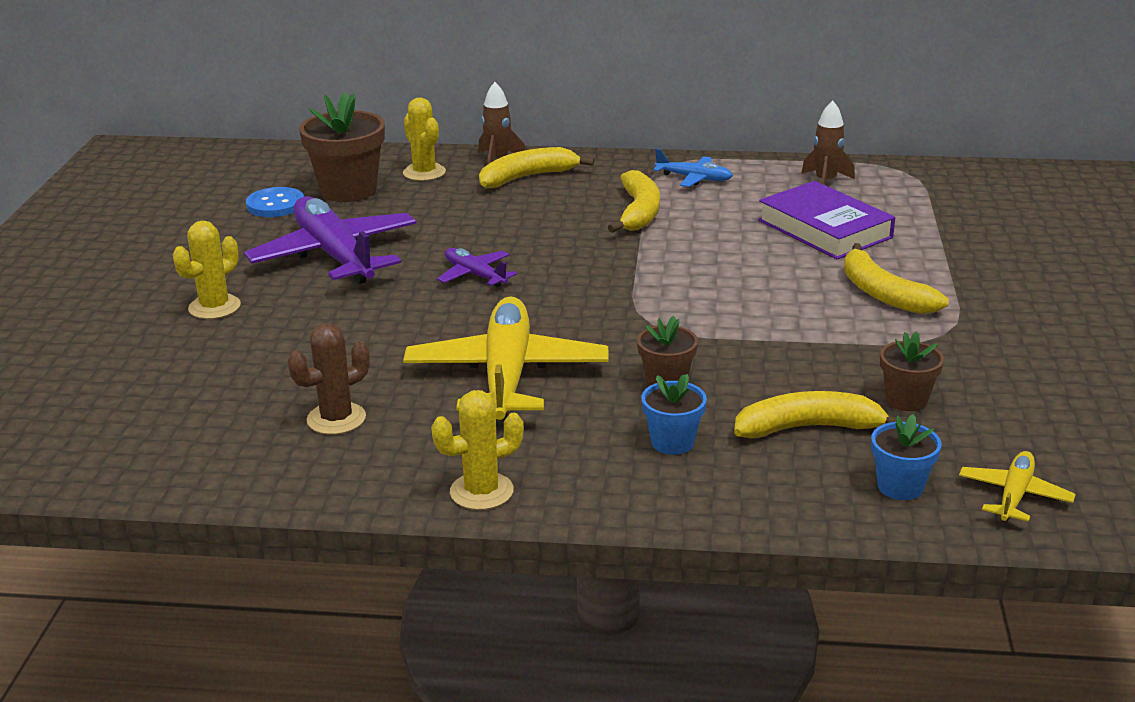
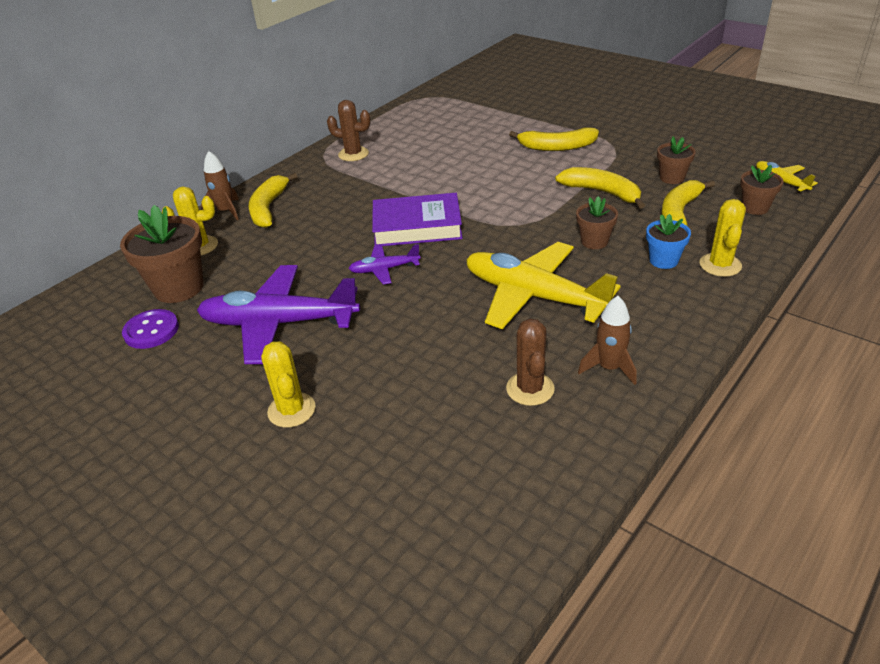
camera: 55 degrees left, 10 degrees up
(275, 205) = (151, 330): blue button -> purple button
(481, 491) = (672, 349): yellow cactus -> yellow cactus (720, 265)
(638, 212) = (373, 185): yellow banana -> yellow banana (602, 192)
(694, 178) = (353, 154): blue plane -> brown cactus
(824, 229) = (466, 138): purple book -> purple book (417, 226)
(825, 182) = (411, 120): brown rocket -> brown rocket (609, 368)
(900, 487) = (755, 208): blue flower pot -> brown flower pot

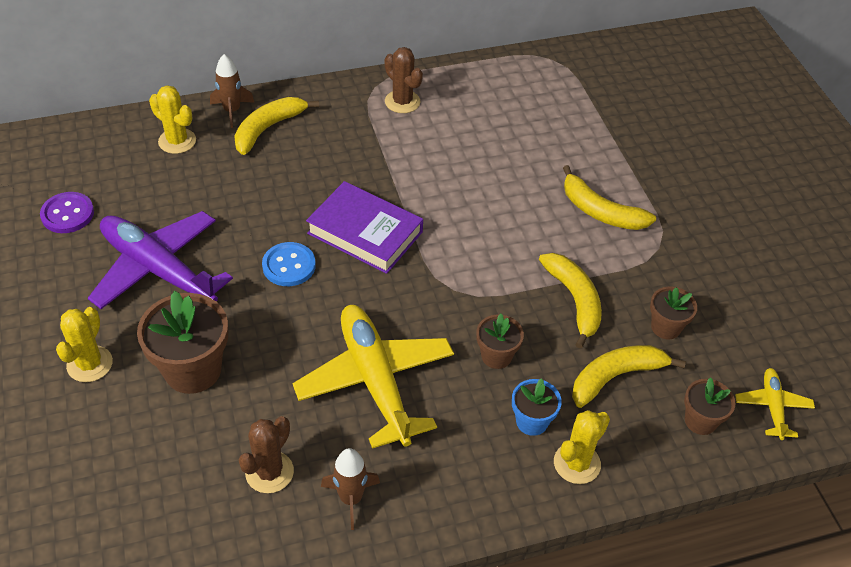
camera: 30 degrees right, 10 degrees up
(179, 288) = (123, 180): brown flower pot -> brown flower pot (193, 370)
(384, 269) = (289, 266): purple plane -> blue button

